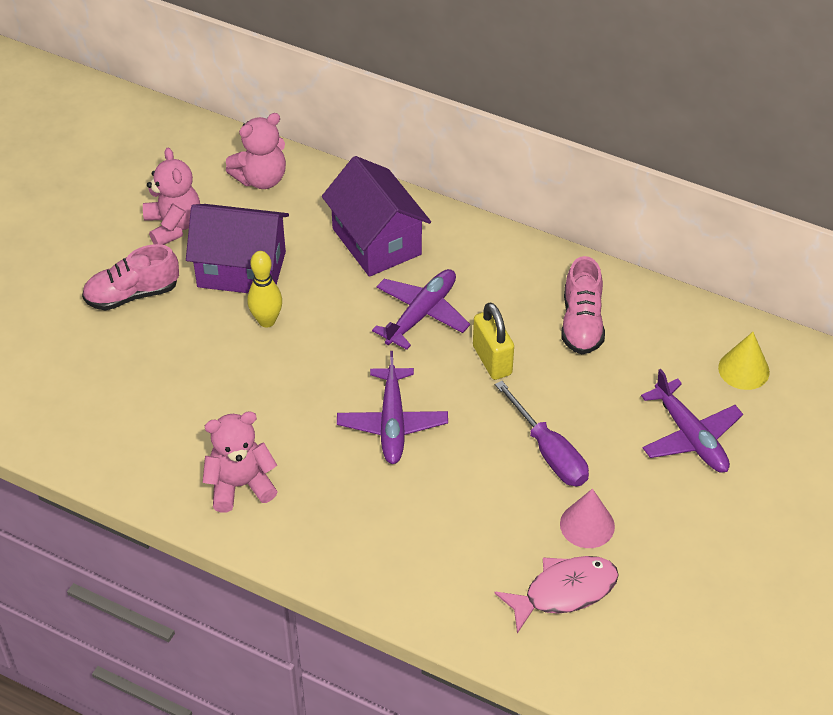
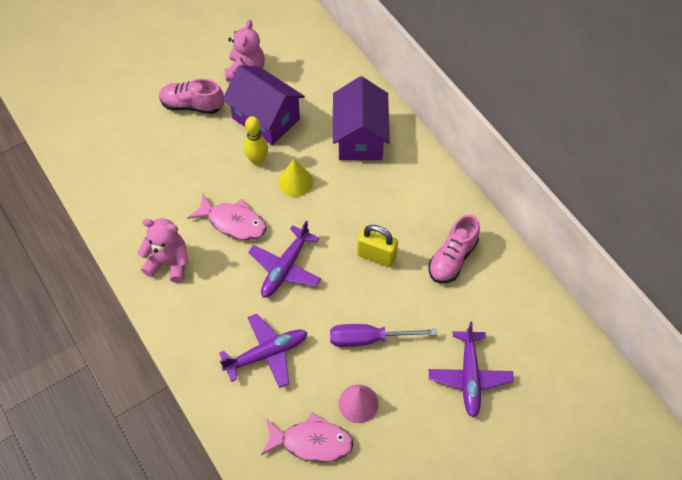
camera: 30 degrees right, 10 degrees up
(261, 179) = (318, 62): pink teddy bear -> none
(289, 403) = (233, 222): none -> pink fish
(421, 314) = (354, 201): purple plane -> purple plane (266, 354)
(492, 360) = (376, 256): yellow padlock -> yellow padlock turned 75 degrees counterclockwise
(549, 452) = (369, 339): purple screwdriver -> purple screwdriver turned 90 degrees clockwise
(743, 369) = (540, 347): yellow cone -> yellow cone (295, 182)

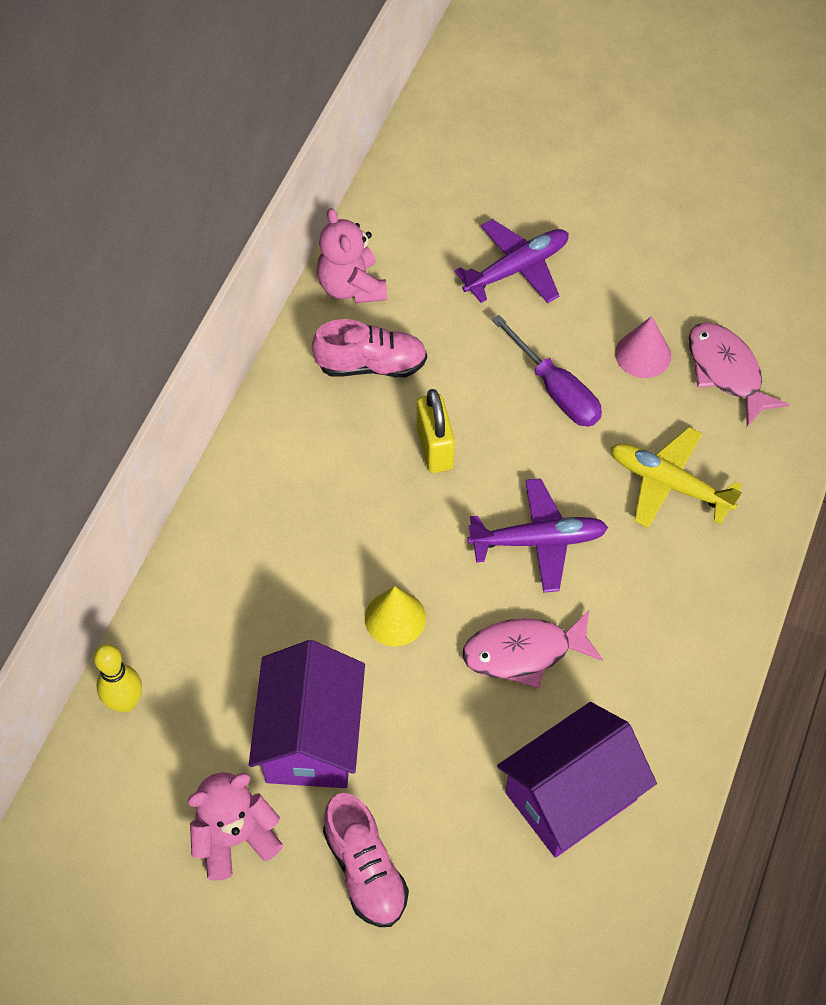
camera: 125 degrees left, 0 degrees up
(169, 263) = (651, 689): pink teddy bear -> pink teddy bear (351, 287)
(233, 222) = (524, 652): pink fish -> pink fish turned 90 degrees counterclockwise
(257, 160) = (397, 694): yellow bowling pin -> yellow bowling pin (125, 702)
(266, 354) = (669, 484): purple plane -> yellow plane
(360, 138) = (254, 583): purple house -> purple house (571, 796)

